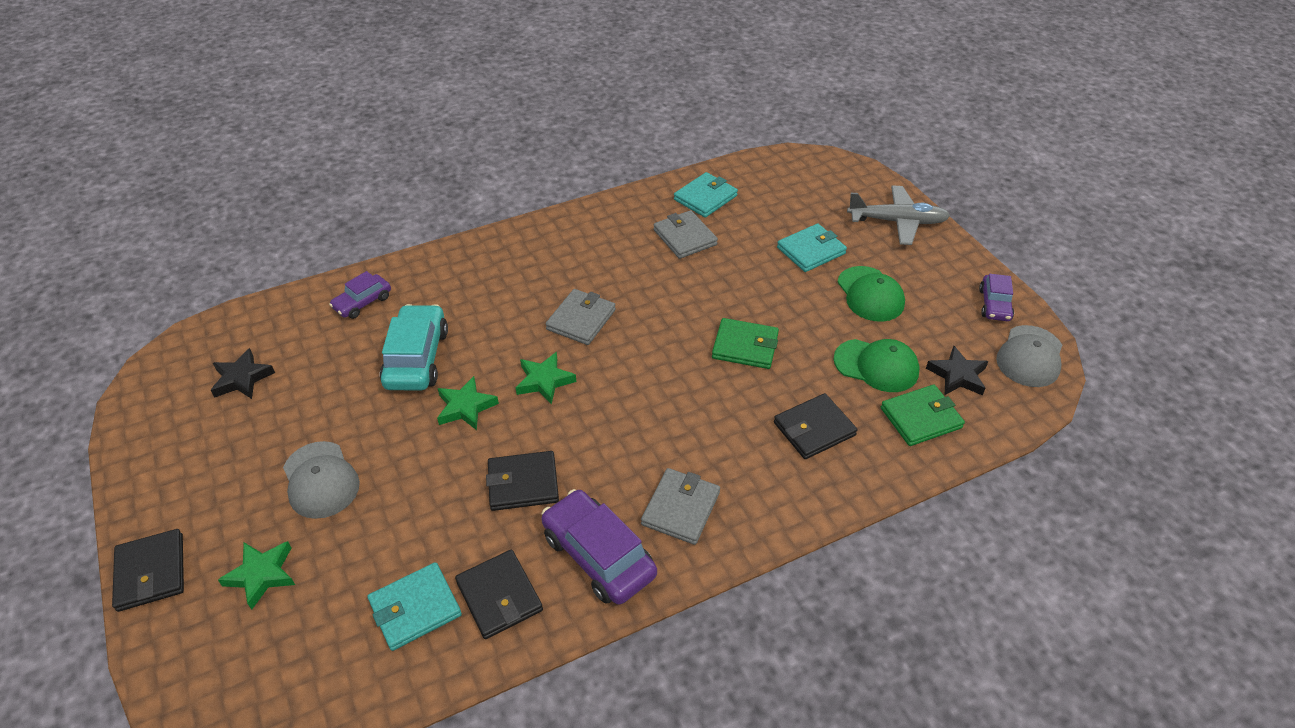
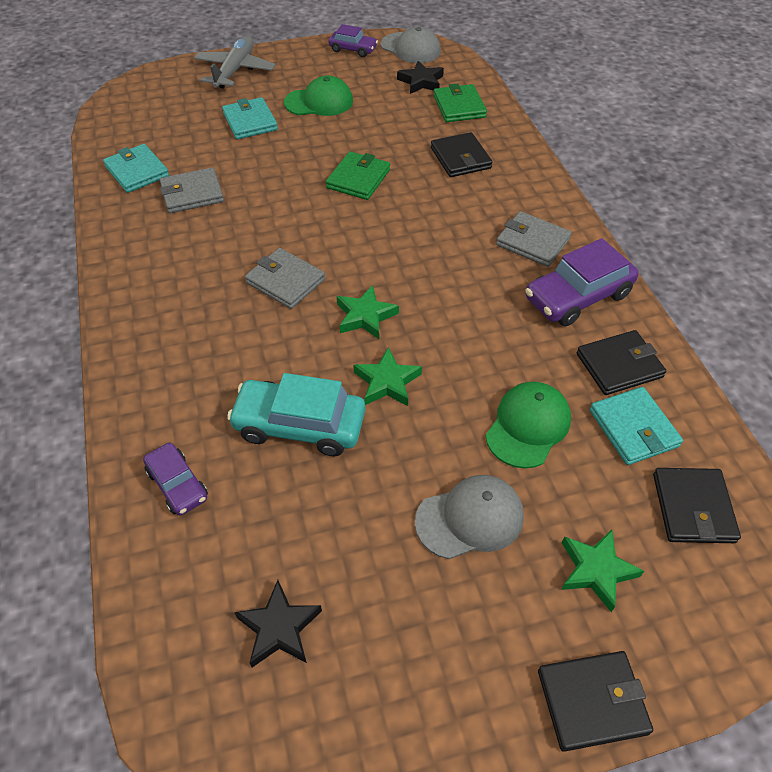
camera: 80 degrees left, 5 degrees up
(523, 483) = (495, 341): black wallet -> black wallet (693, 508)
(876, 366) = (401, 115): green cap -> green cap (528, 426)

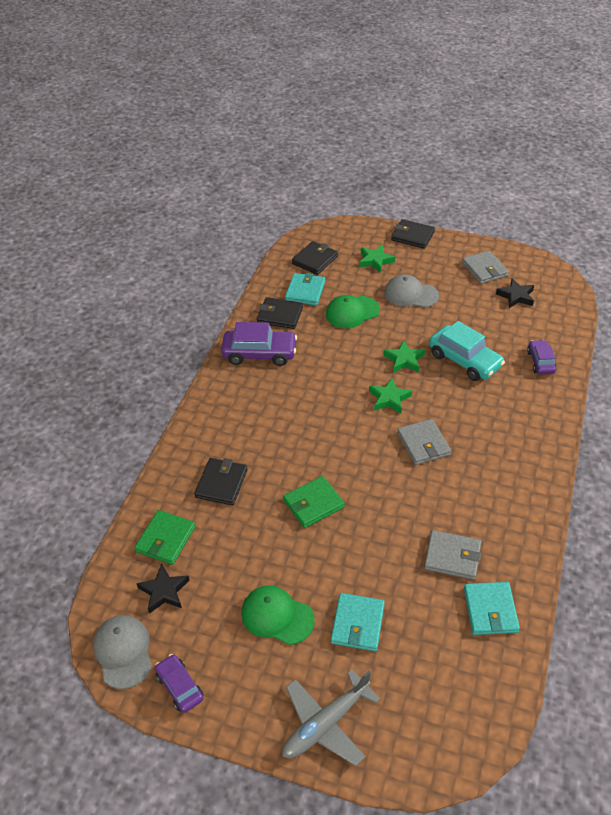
camera: 145 degrees left, 5 degrees down
(532, 242) = (246, 395): grey wallet -> grey wallet (484, 269)

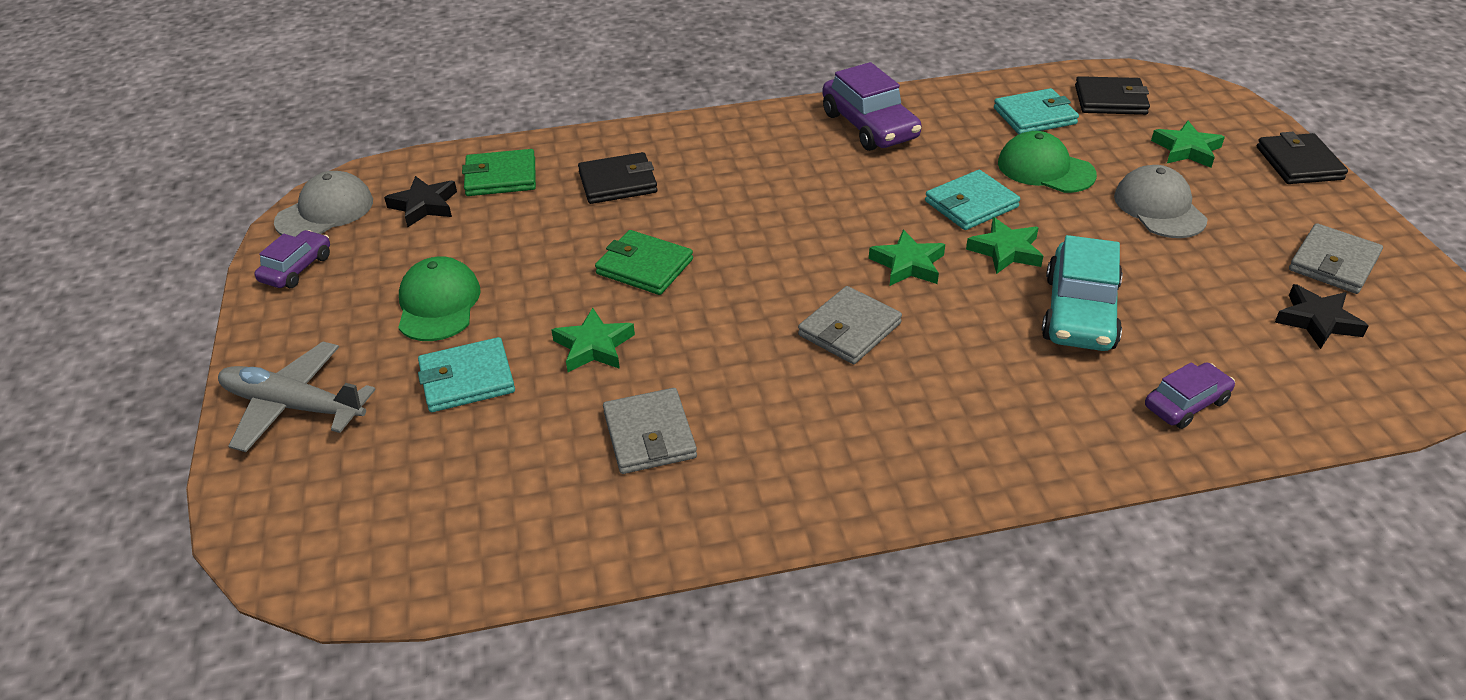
camera: 60 degrees right, 5 degrees down
(280, 315) = (960, 114): black wallet -> none
(367, 554) = (593, 346): none -> green star
(490, 610) = (574, 512): turquoise wallet -> turquoise wallet (971, 204)

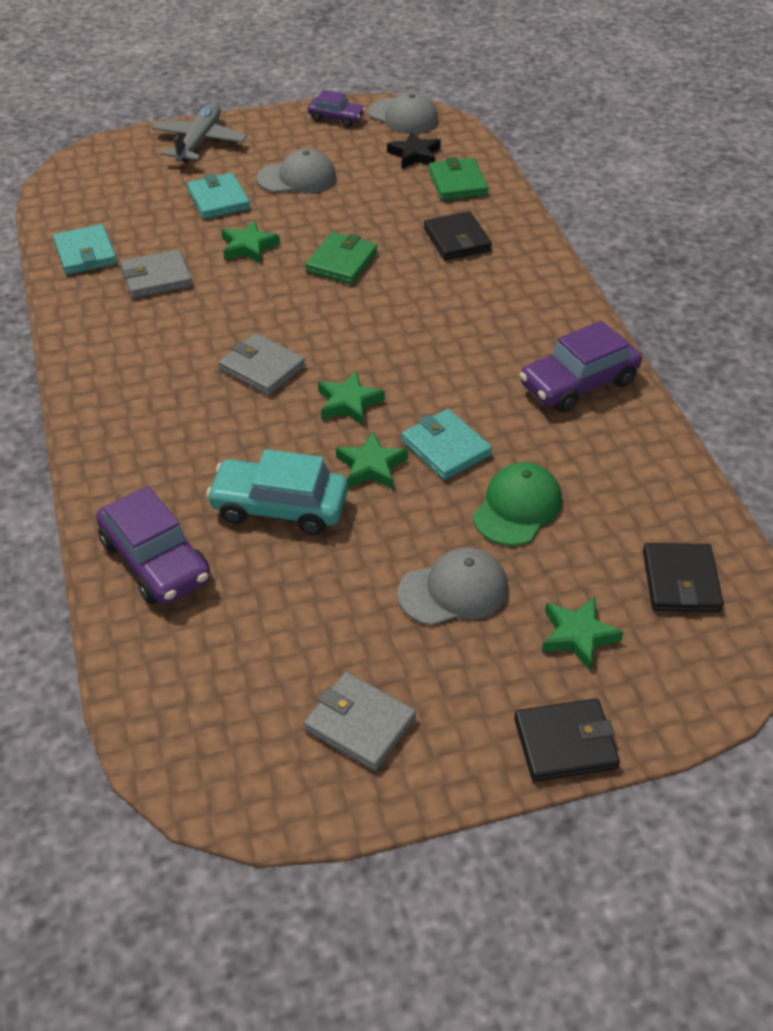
camera: 85 degrees right, 5 degrees up
(438, 304) = (297, 178): green cap -> grey cap
(1034, 116) = (627, 509): turquoise wallet -> turquoise wallet (85, 253)
(1186, 404) = (155, 560): purple car -> purple car, size x1.71
(1317, 321) = (262, 683): black star -> none

